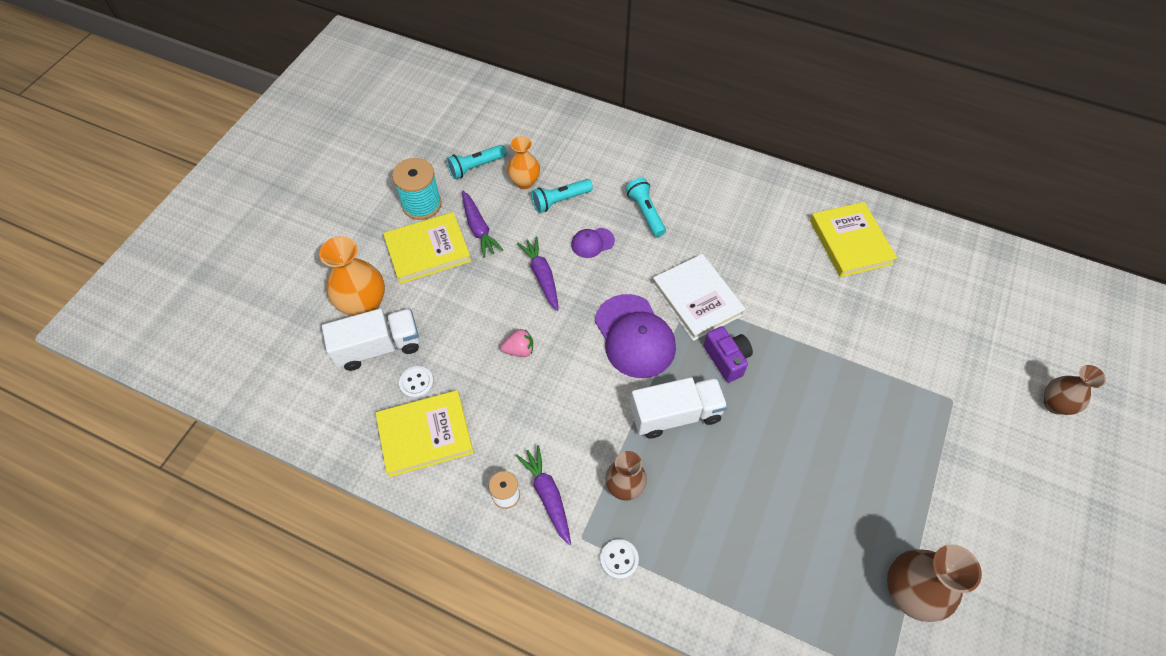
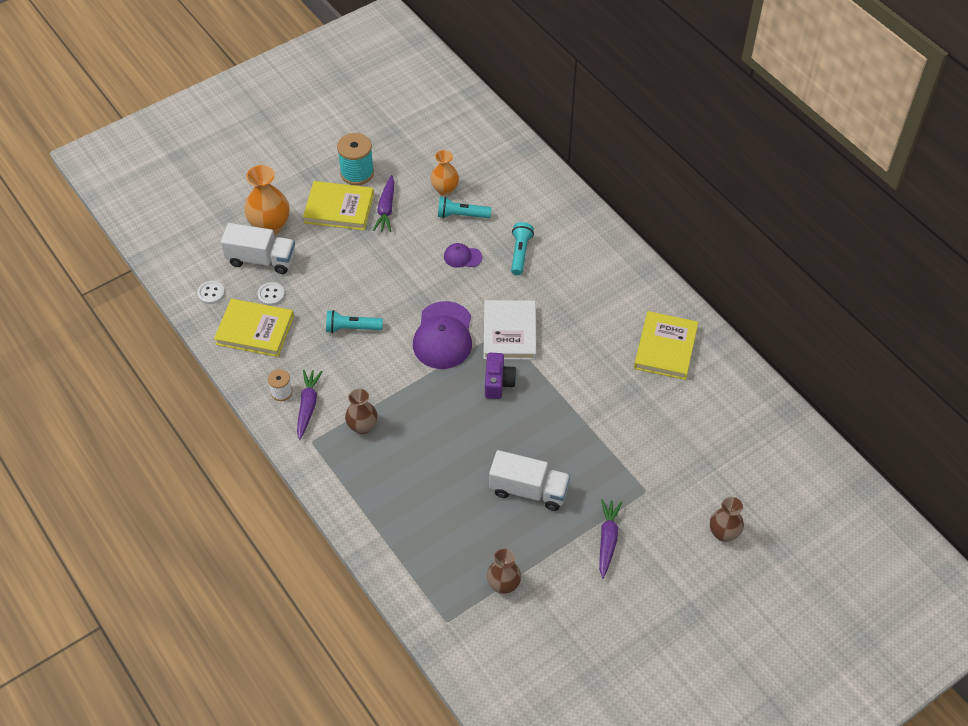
camera: 30 degrees right, 5 degrees down
(476, 167) = (416, 162): turquoise flashlight -> turquoise flashlight (352, 328)
(519, 350) = (355, 306): pink strawberry -> none
(542, 276) = (407, 264): purple carrot -> purple carrot (607, 540)
(619, 559) = (326, 466): white button -> white button (211, 293)
(675, 415) = (432, 400): white truck -> white truck (528, 490)
(908, 592) = (503, 585): brown vase -> brown vase, size x0.65

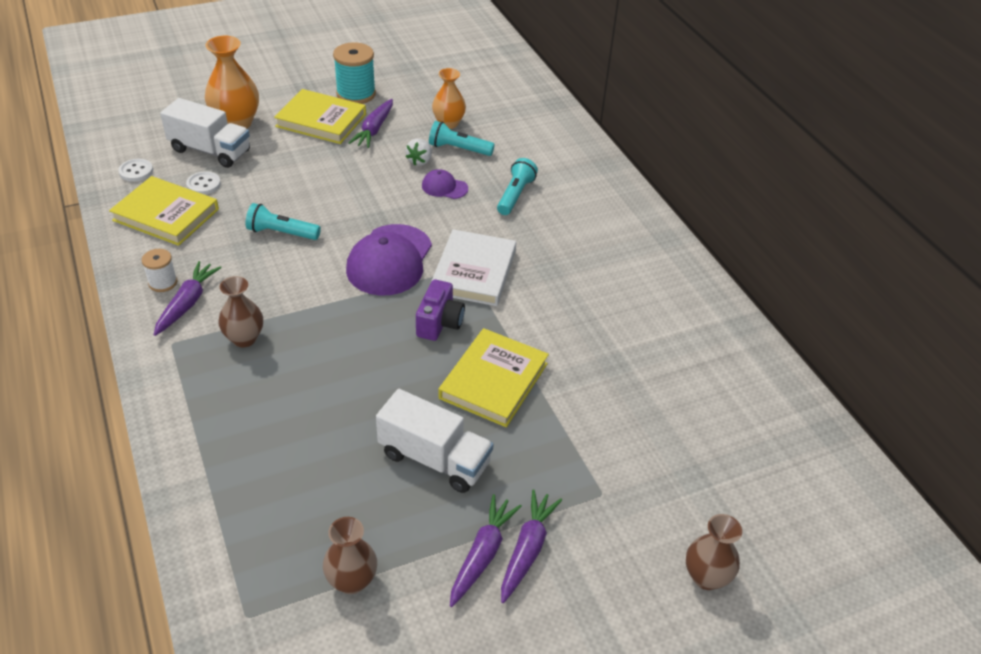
camera: 10 degrees right, 10 degrees down
(434, 234) = (420, 161): none -> white strawberry
(580, 550) = (482, 555): none -> purple carrot
(665, 348) = (672, 324): yellow book -> yellow book (493, 381)

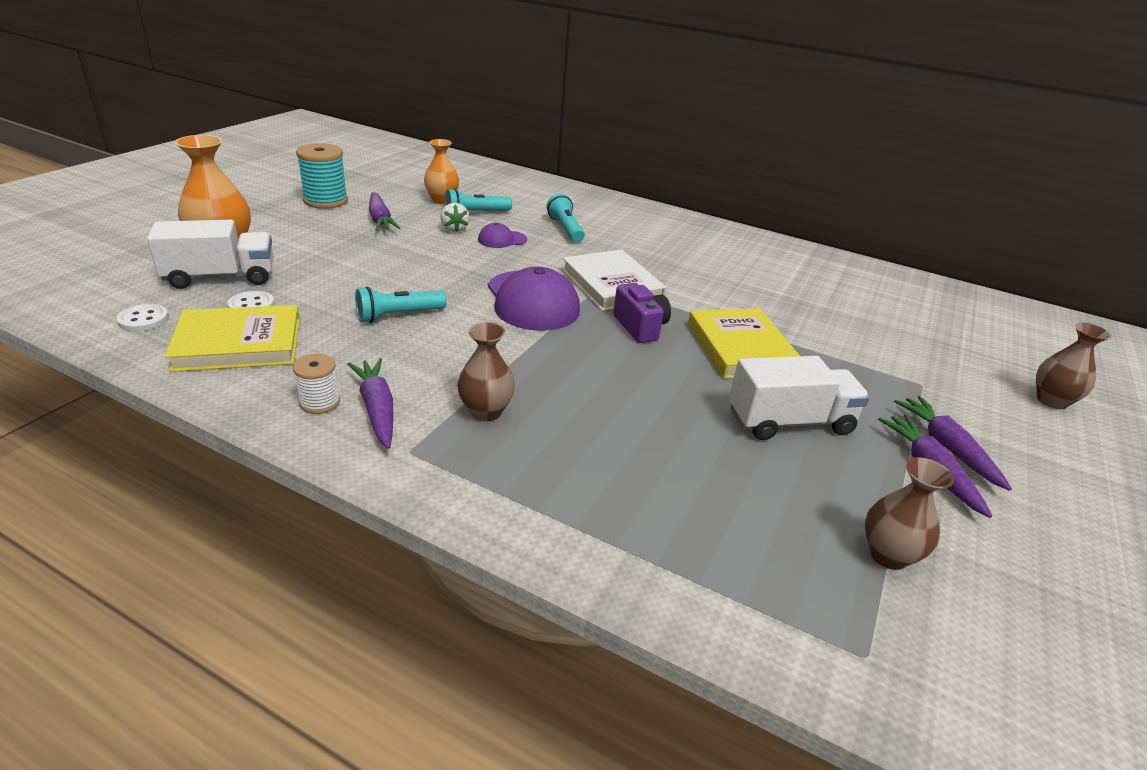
camera: 40 degrees left, 10 degrees down
(321, 120) = (317, 226): yellow book -> none

